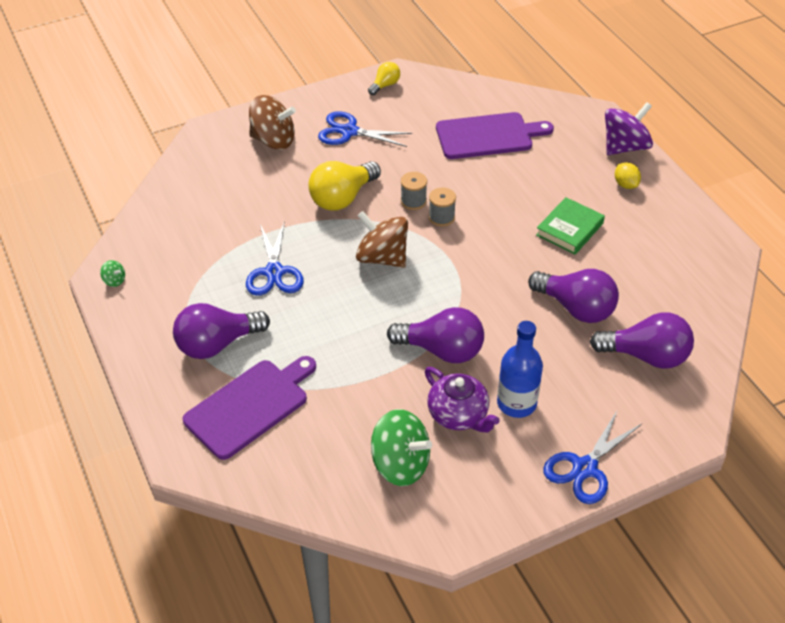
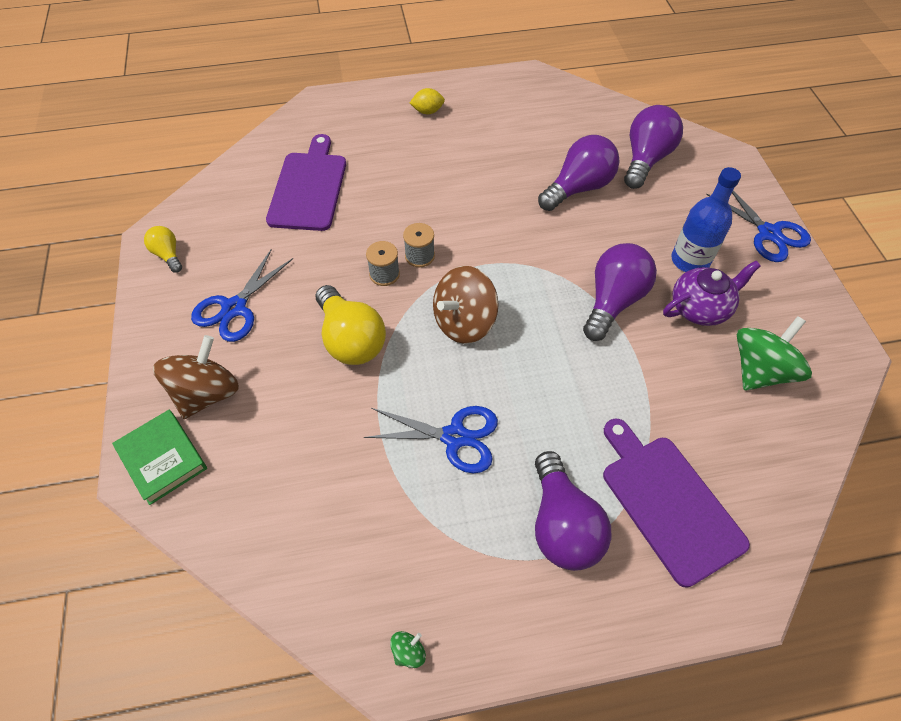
camera: 75 degrees left, 10 degrees up
(569, 229) = (473, 164): green book -> green book (162, 459)
(625, 147) = (376, 97): purple spinning top -> none

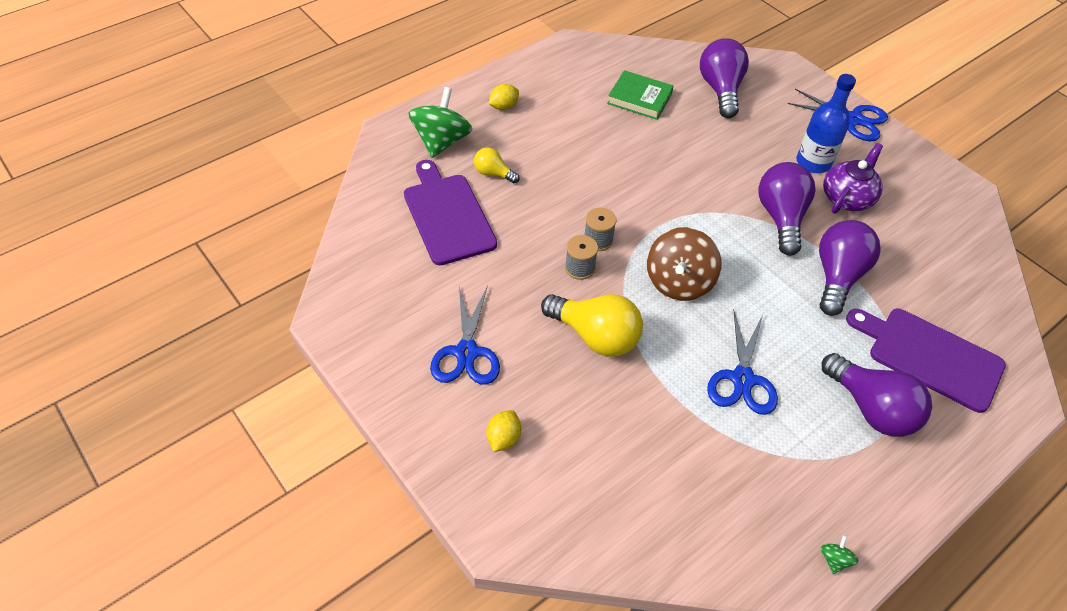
camera: 30 degrees left, 5 degrees down
(162, 459) = (510, 513): green book -> green book (639, 99)
(168, 255) = (359, 330): yellow light bulb -> yellow light bulb (493, 173)
(206, 393) = (503, 438): brown spinning top -> yellow lemon
(454, 437) = (742, 379): blue scissors -> blue scissors turned 120 degrees clockwise
(578, 188) = (685, 132): purple light bulb -> purple light bulb (837, 276)
(760, 370) = (921, 229): green spinning top -> green spinning top (441, 141)

